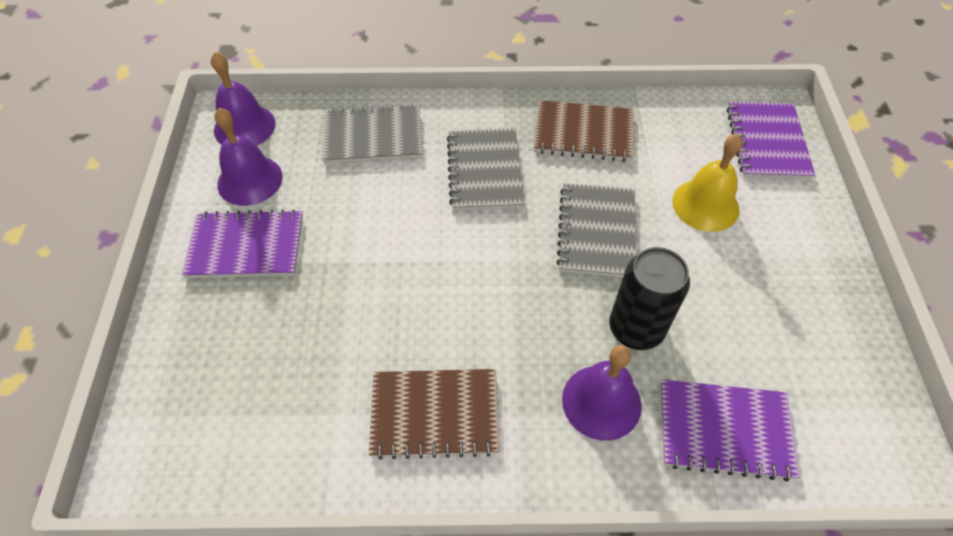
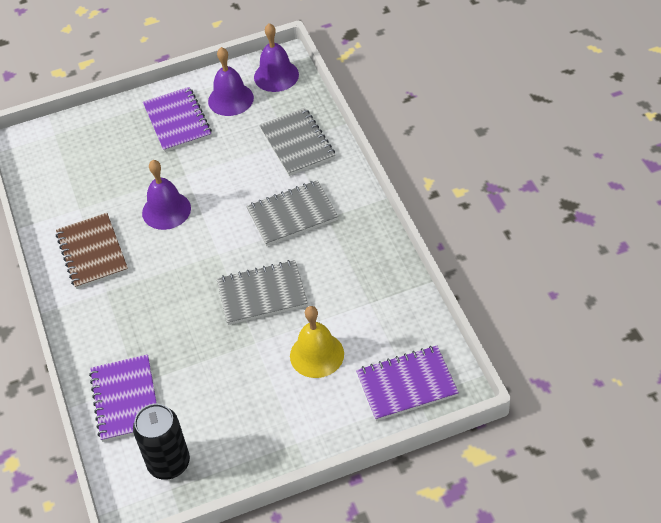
camera: 75 degrees right, 5 degrees down
(583, 133) = (359, 261): brown notebook -> none
(601, 402) = (126, 330): purple bell -> purple bell (166, 210)
(636, 328) = (187, 336): black can -> black can (169, 463)

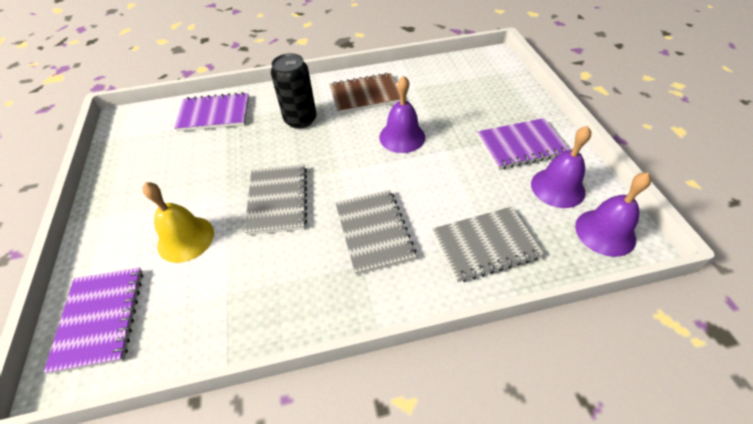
camera: 95 degrees right, 0 degrees up
(169, 463) = (143, 136): black can -> black can (300, 119)

